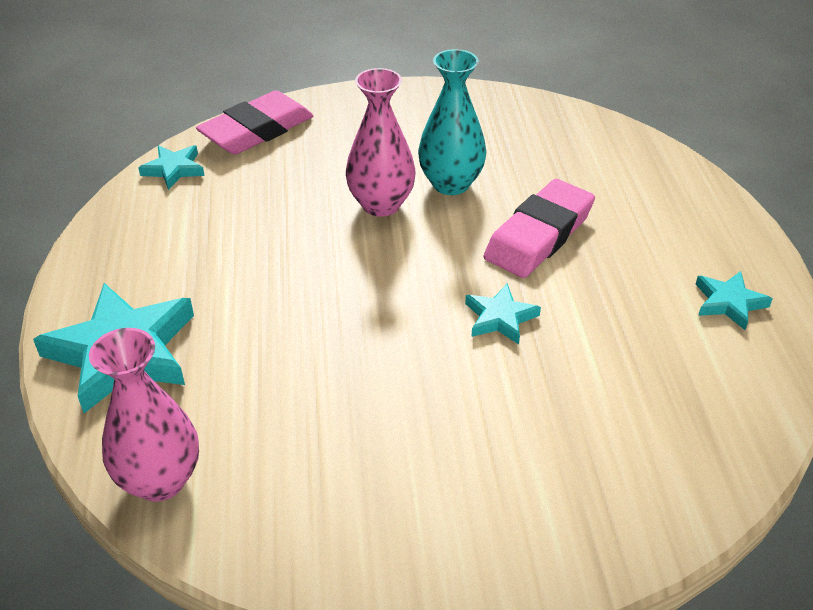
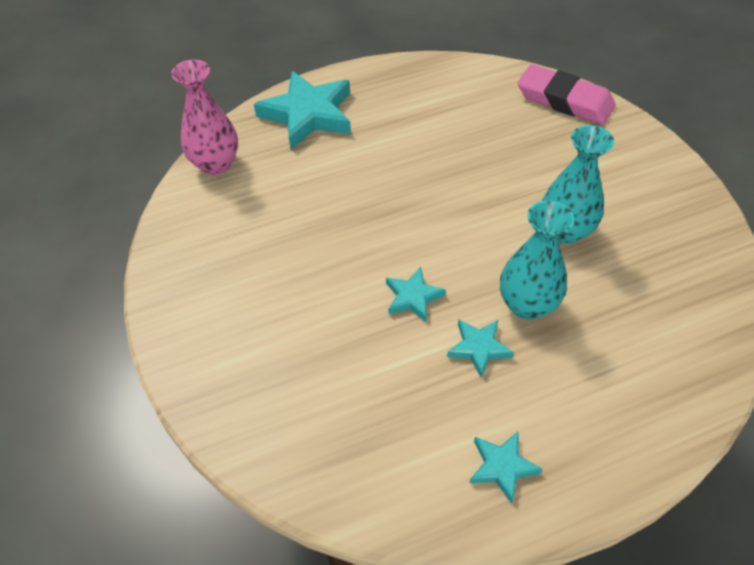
camera: 75 degrees right, 10 degrees up
(174, 169) = (492, 75): turquoise star -> turquoise star (479, 348)
(381, 204) = (513, 194): pink vase -> none
(539, 235) = (527, 305): pink eraser -> turquoise vase

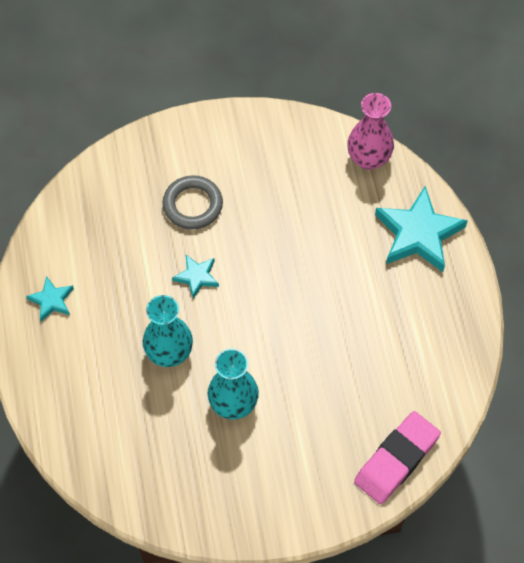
camera: 100 degrees right, 10 degrees up
(307, 322) = (193, 205): none -> grey ring
(479, 348) = (141, 310): turquoise star -> none

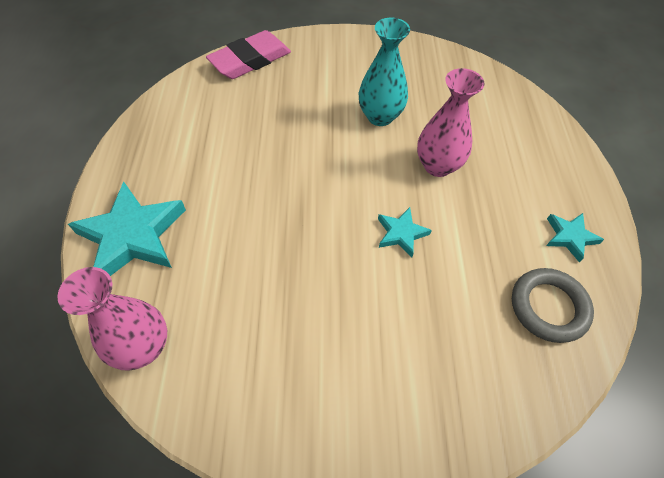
camera: 170 degrees left, 5 degrees down
(169, 353) = (437, 166): turquoise vase -> pink vase
(193, 205) = (396, 324): grey ring -> grey ring (548, 307)

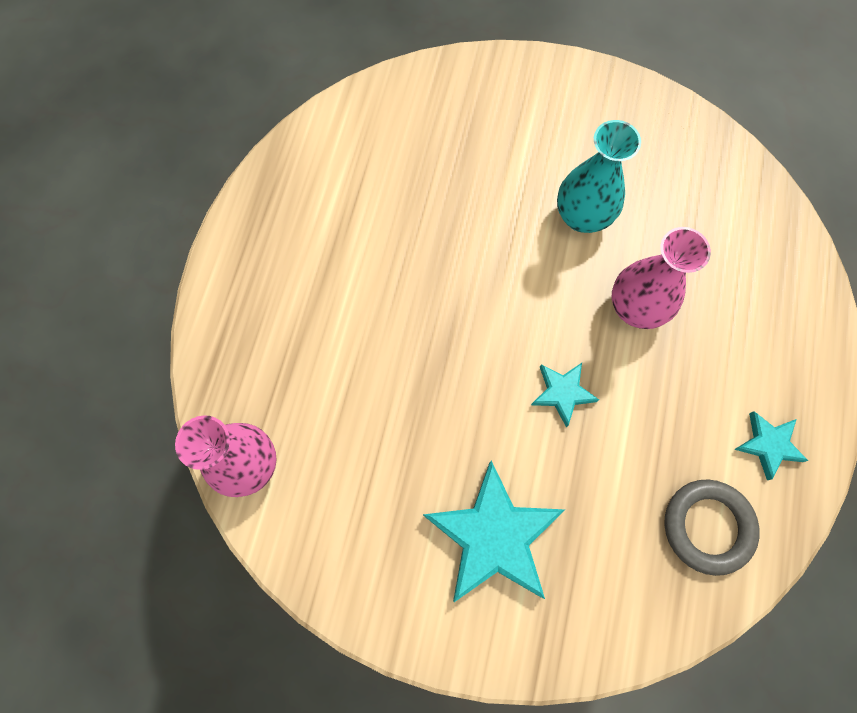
camera: 15 degrees right, 15 degrees up
(133, 235) = (252, 325): turquoise star -> turquoise star (493, 536)
(250, 60) = (431, 89): pink eraser -> none

